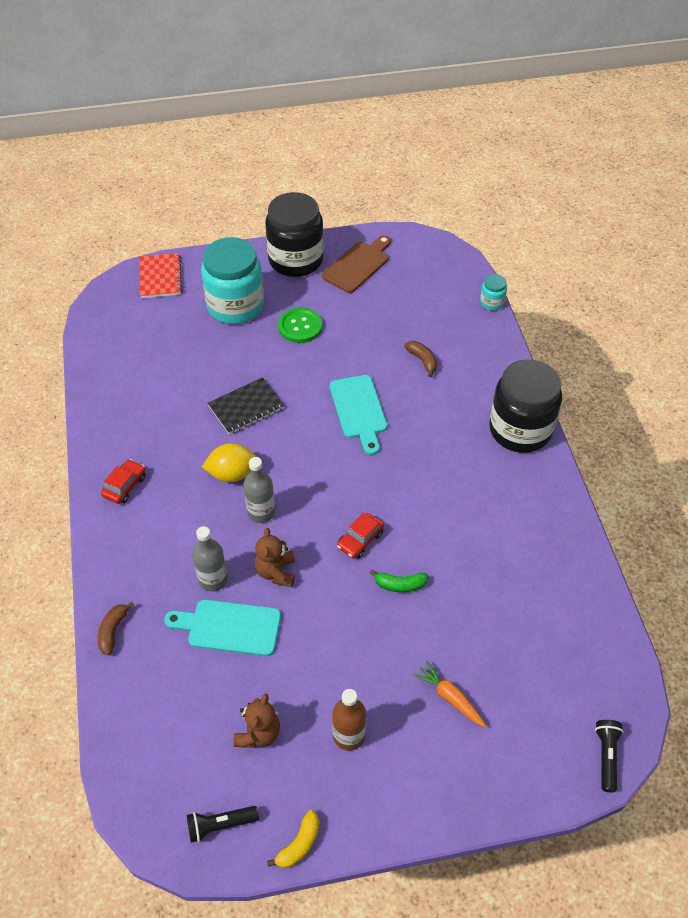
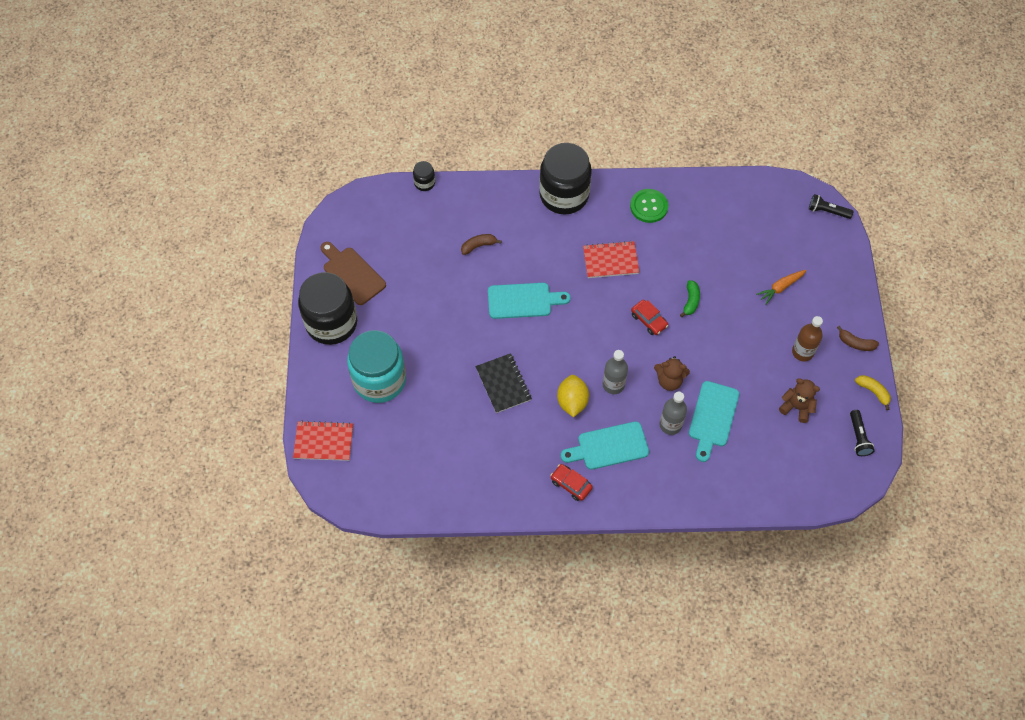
camera: 80 degrees left, 10 degrees up
(113, 631) = (707, 498): brown banana -> brown banana (855, 343)
(177, 517) = (609, 446): none -> turquoise cutting board
(300, 326) = (418, 331): green button -> green button (649, 206)
(438, 489) = (610, 261): none -> red notebook
(492, 302) = (424, 183): turquoise jar -> black jar

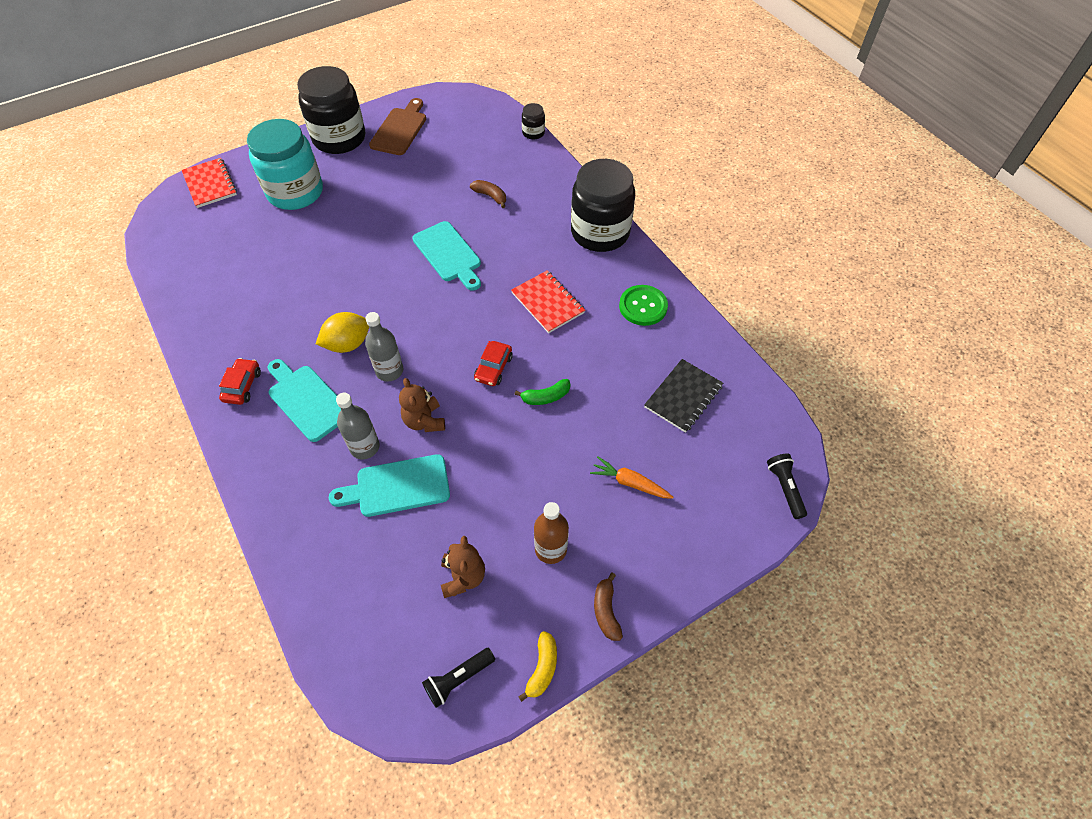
camera: 60 degrees right, 5 degrees down
(503, 384) = (339, 280): black notebook -> black notebook (683, 396)

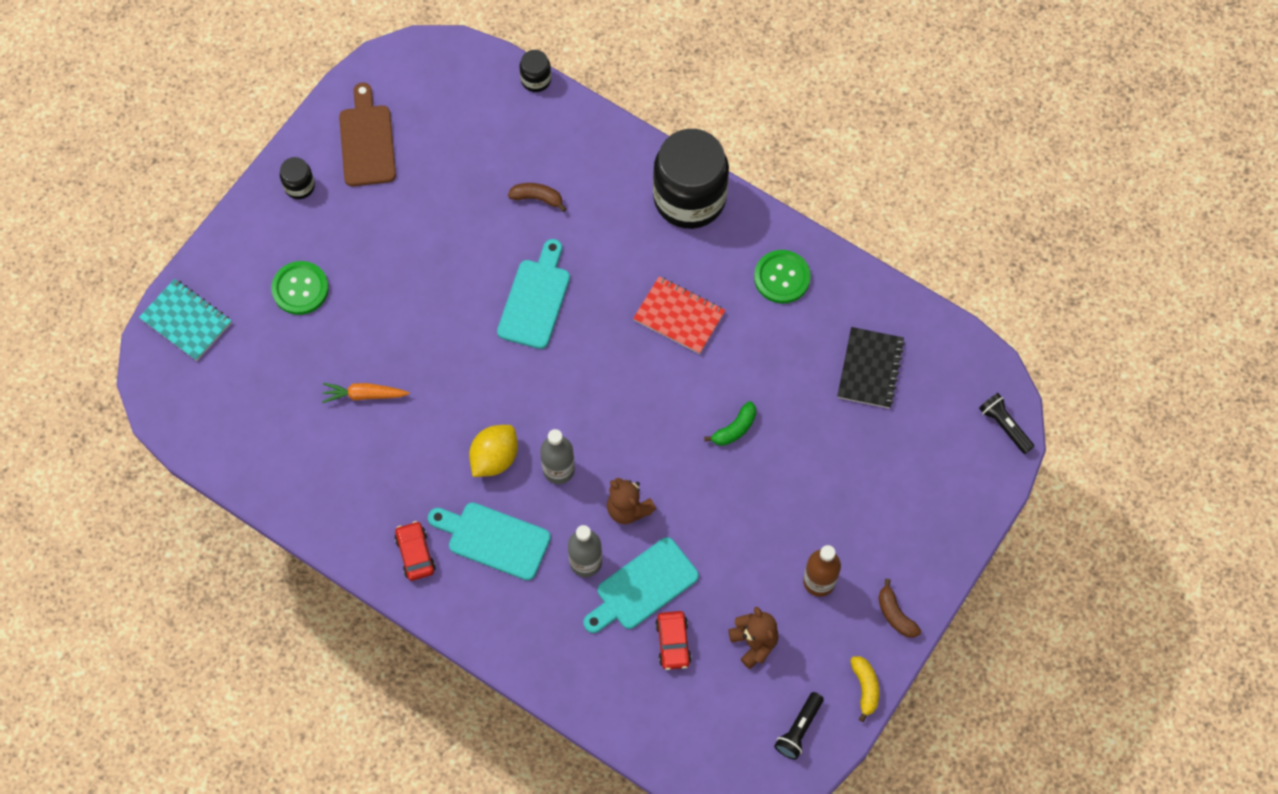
camera: 25 degrees left, 10 degrees up
(210, 184) = (186, 321): red notebook -> turquoise notebook
(295, 192) = (300, 289): turquoise jar -> green button
(339, 138) = (299, 186): black jar -> black jar, size x0.43
(448, 254) = (535, 299): turquoise cutting board -> turquoise cutting board turned 105 degrees counterclockwise
(493, 368) = (664, 419): red car -> red car (673, 643)
(630, 483) = (860, 484): orange carrot -> orange carrot (364, 395)

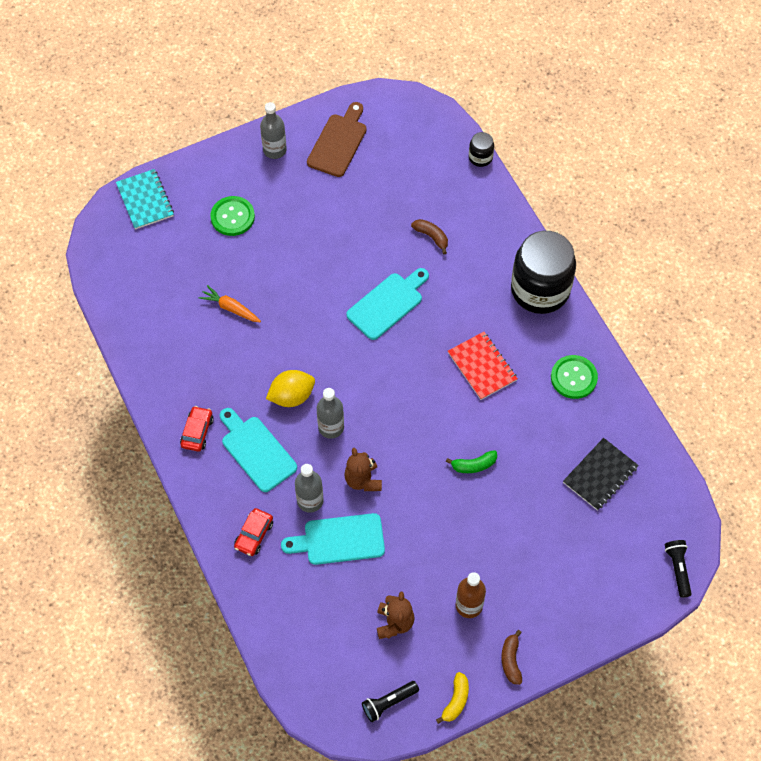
camera: 30 degrees right, 5 degrees down
(299, 186) = (274, 150): black jar -> grey bottle
(673, 643) = (336, 590): red car -> red car (254, 535)

